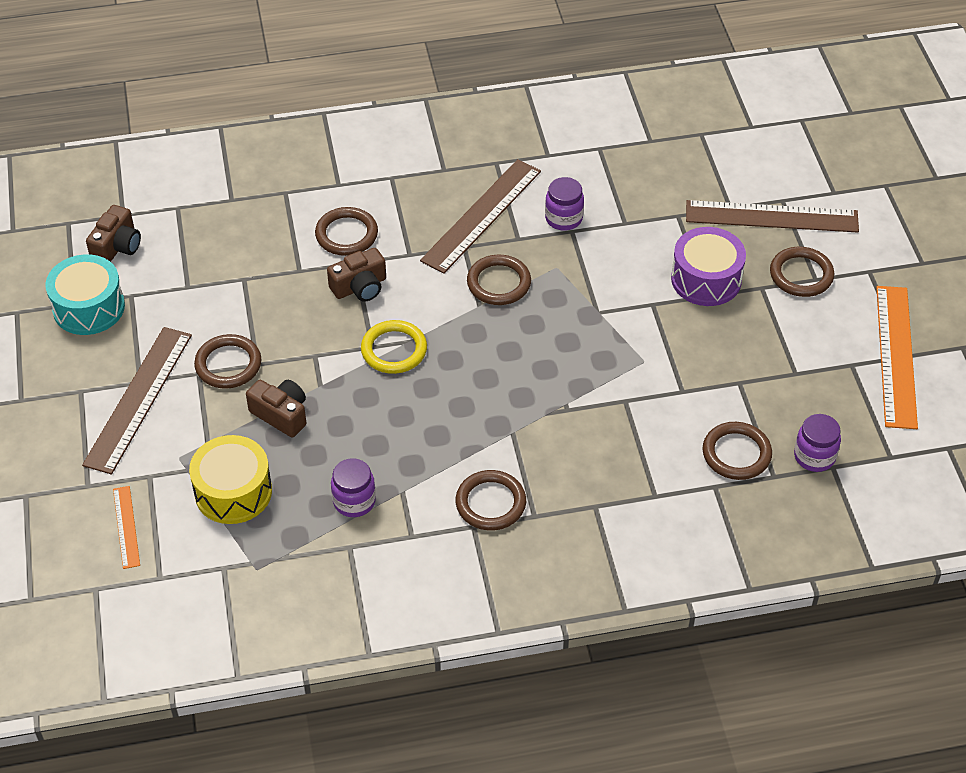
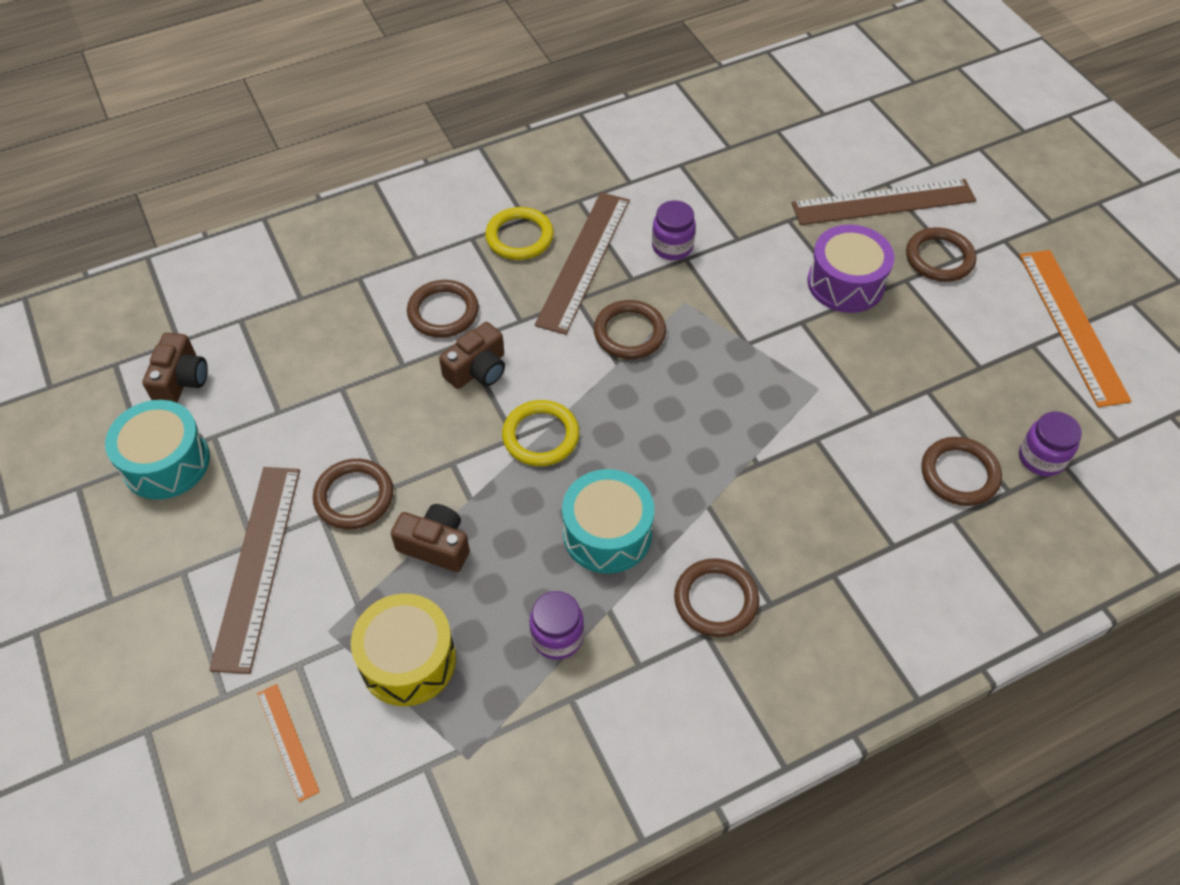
camera: 15 degrees left, 5 degrees up
(421, 435) = (607, 533): none -> turquoise drum
(433, 184) = (519, 237): none -> yellow ring

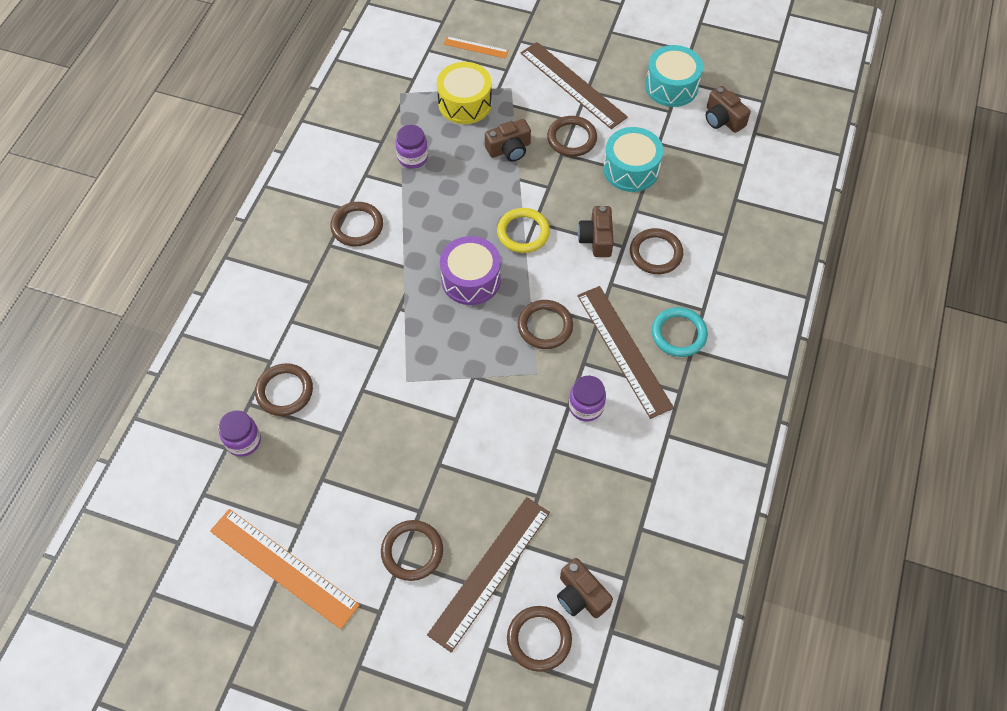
camera: 135 degrees right, 5 degrees up
(519, 237) = (678, 334): yellow ring -> turquoise ring
(607, 533) = (438, 215): turquoise drum -> turquoise drum (631, 169)
(824, 144) = (581, 595): none -> brown camera
(845, 283) = (455, 473): purple drum -> purple drum (471, 279)
(885, 143) = (539, 639): none -> brown ring

